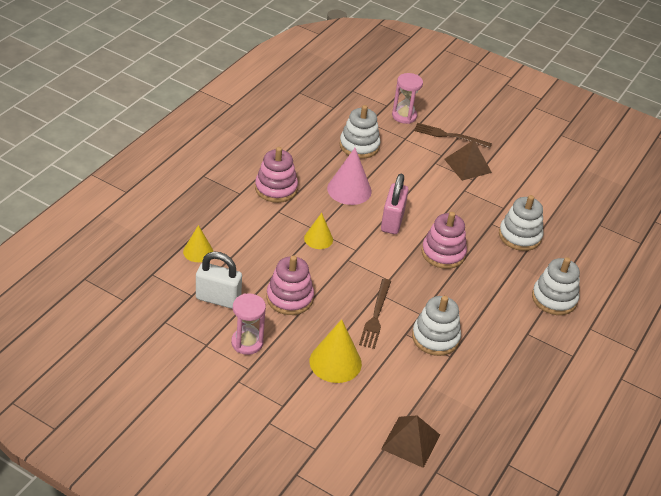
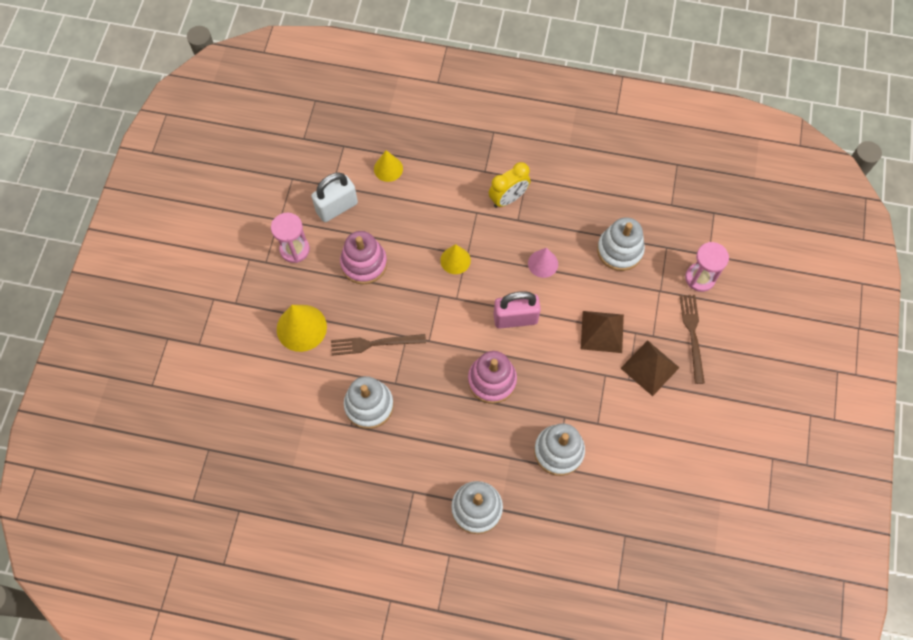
camera: 75 degrees right, 25 degrees up
(218, 299) = (337, 207): white padlock -> white padlock turned 60 degrees clockwise
(276, 189) = (508, 198): pink stacking toy -> yellow clock
(349, 190) = (543, 263): pink cone -> pink cone, size x0.62
(410, 441) = (233, 419): brown pyramid -> brown pyramid (602, 331)

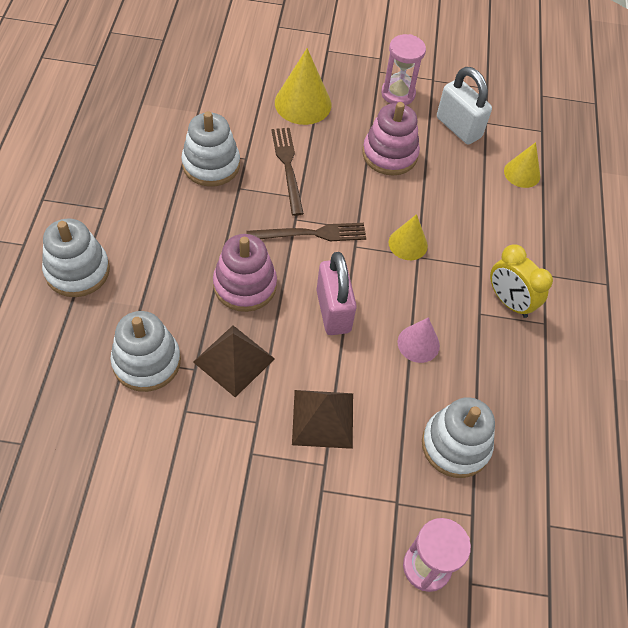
camera: 80 degrees right, 10 degrees down
(650, 367) = (270, 484): brown pyramid -> brown pyramid (234, 360)
(692, 335) = (328, 550): brown fork -> brown fork (311, 234)

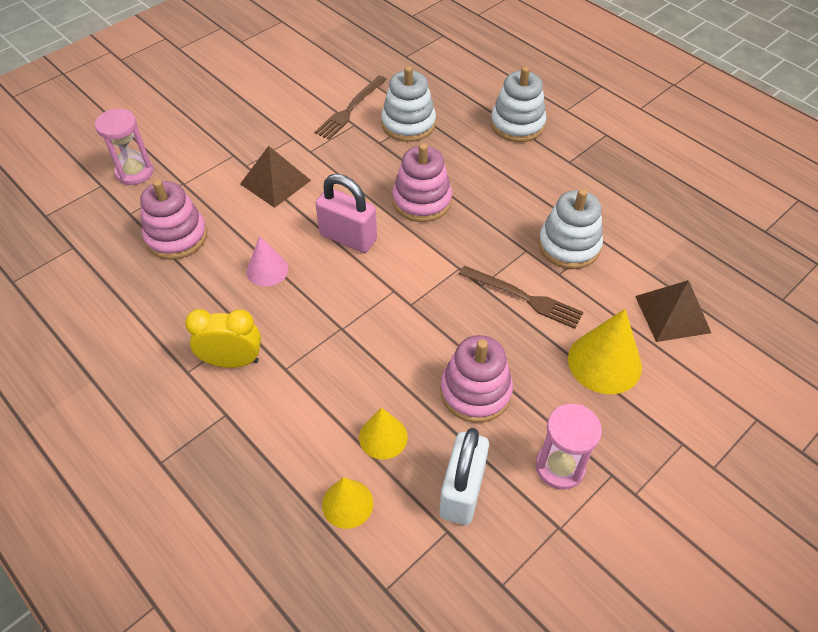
camera: 135 degrees right, 5 degrees down
(234, 360) = (365, 163): brown pyramid -> brown pyramid (672, 314)
(311, 234) = (433, 269): brown fork -> brown fork (350, 109)
(408, 244) = (360, 329): yellow cone -> yellow cone (383, 437)
(455, 445) = (176, 236): white stacking toy -> pink stacking toy
(458, 127) = (462, 491): white padlock -> white padlock turned 75 degrees counterclockwise

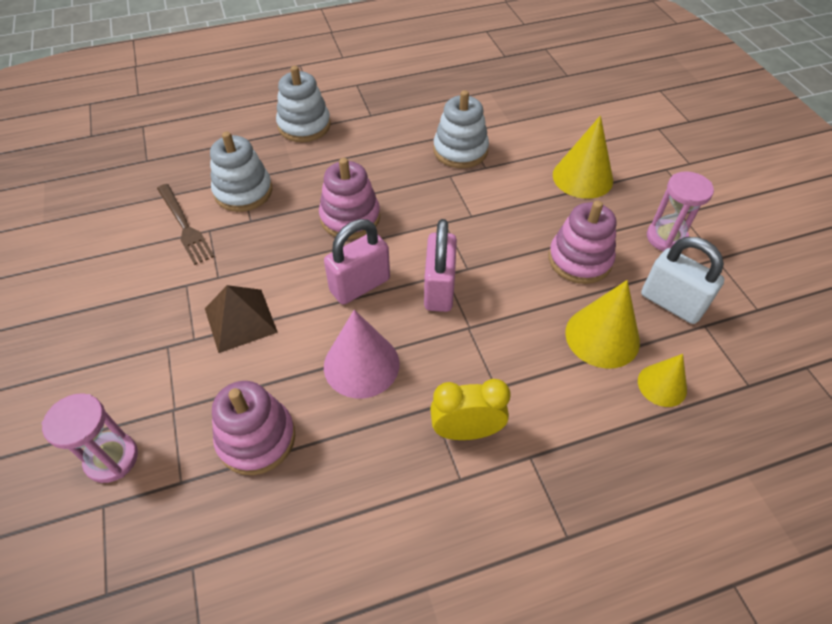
camera: 65 degrees left, 0 degrees up
(232, 361) = (466, 431): yellow clock -> yellow clock turned 60 degrees clockwise
(267, 270) = (361, 364): pink cone -> pink cone, size x1.61
(373, 292) = (439, 289): none -> pink padlock
(383, 437) = (602, 336): yellow cone -> yellow cone, size x1.61
(524, 297) = (499, 195): brown fork -> none
(672, 314) = (555, 127): brown pyramid -> none

